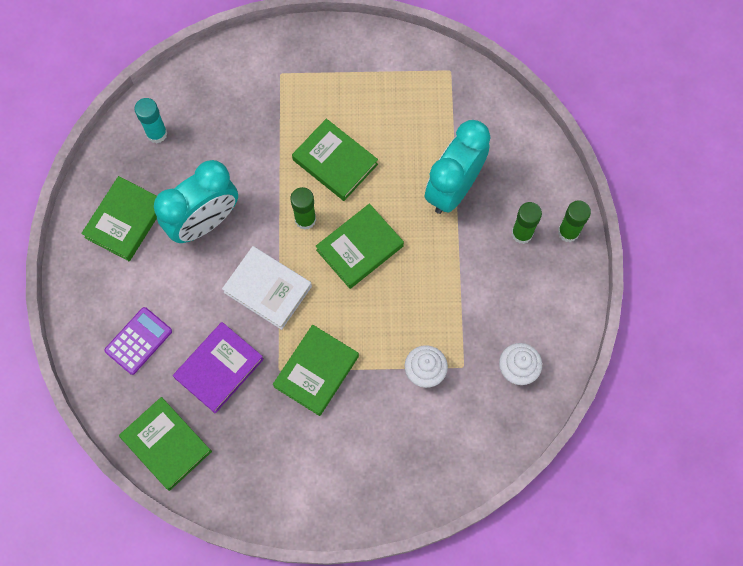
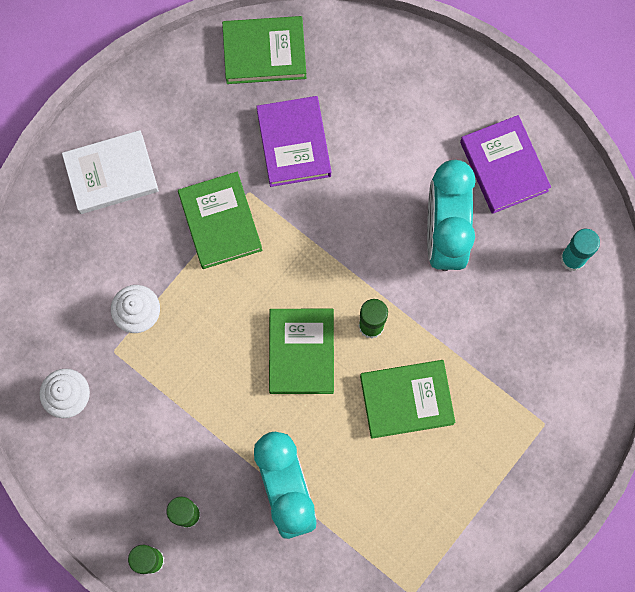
camera: 130 degrees right, 5 degrees up
(125, 221) = (504, 166): green book -> purple book
(138, 341) = (377, 96): purple calculator -> none
(267, 289) = (331, 239): white book -> white book (111, 174)

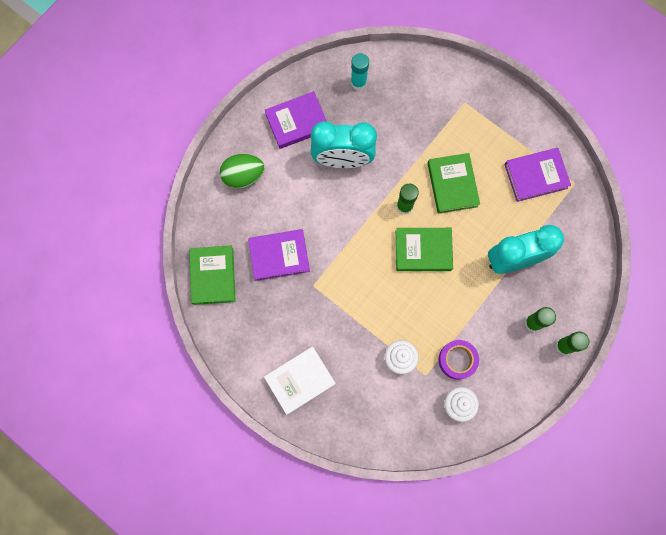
camera: 90 degrees left, 0 degrees up
(111, 174) = (300, 380): white book -> white book turned 75 degrees clockwise
(134, 398) = (457, 360): none -> purple tape
(220, 222) = (334, 304): green book -> none
(416, 91) = (243, 176): none -> green egg
(422, 532) = (535, 176): none -> purple book

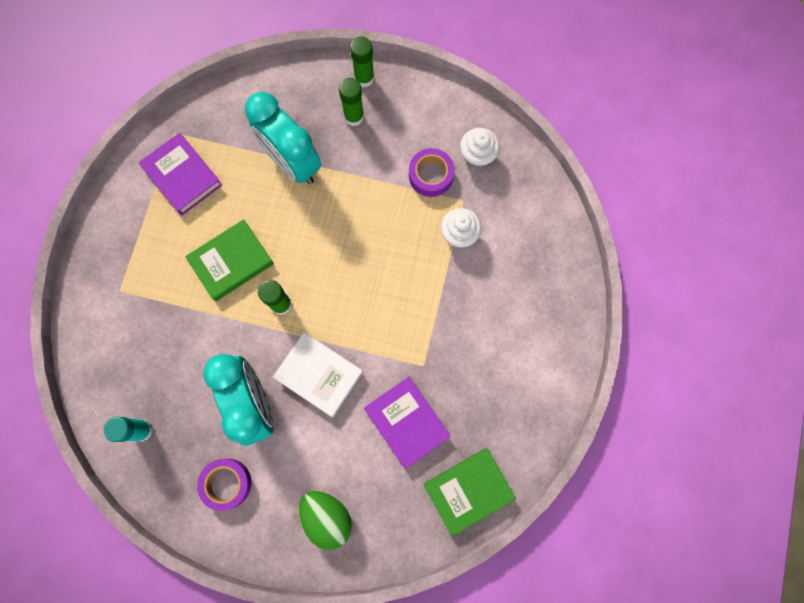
camera: 115 degrees left, 0 degrees up
(297, 122) = (226, 483): purple book -> purple tape
(300, 380) = (536, 330): white book -> white book (319, 375)
(423, 250) = (325, 261): green book -> none

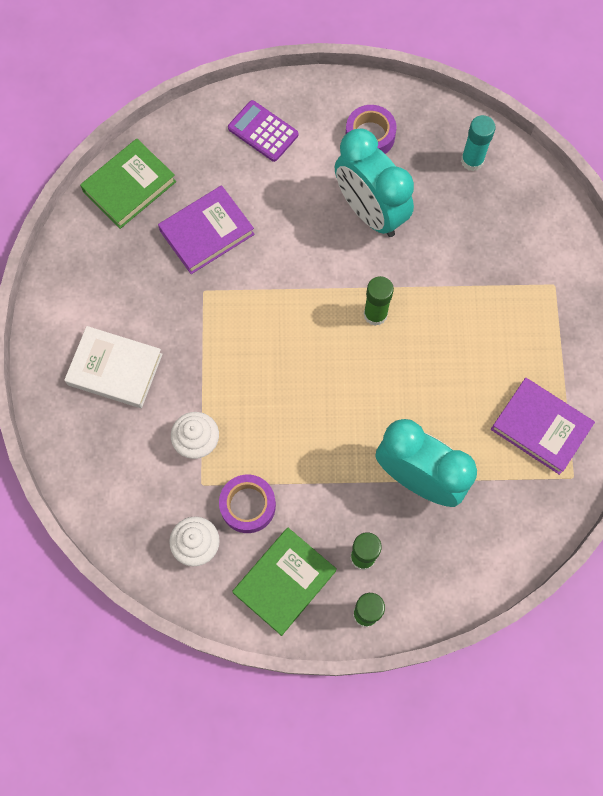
camera: 165 degrees right, 5 degrees down
(231, 262) = (446, 345): green book -> green book (284, 582)
(319, 375) = (311, 254): white book -> white book (115, 369)
(327, 517) = (263, 131): green egg -> purple calculator
(407, 422) = (207, 232): purple book -> purple book turned 75 degrees counterclockwise

